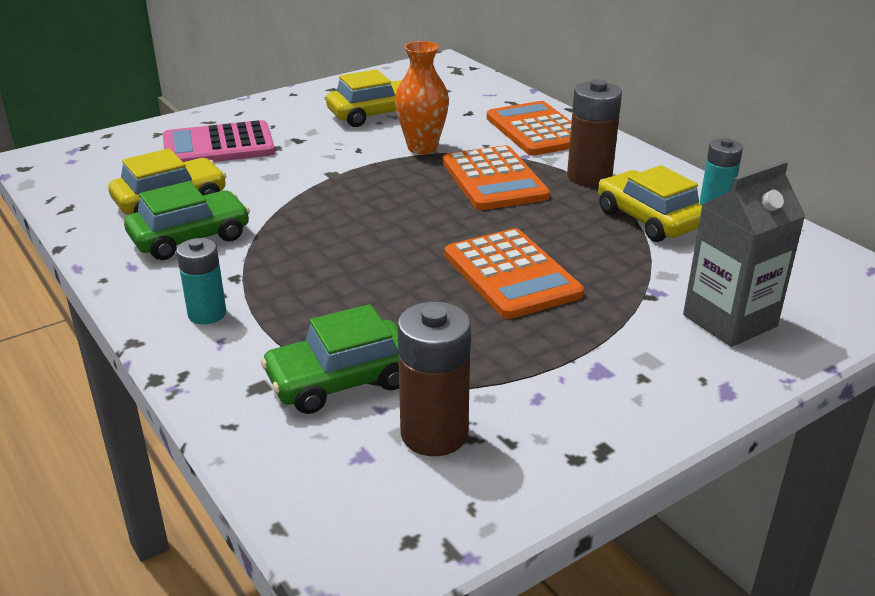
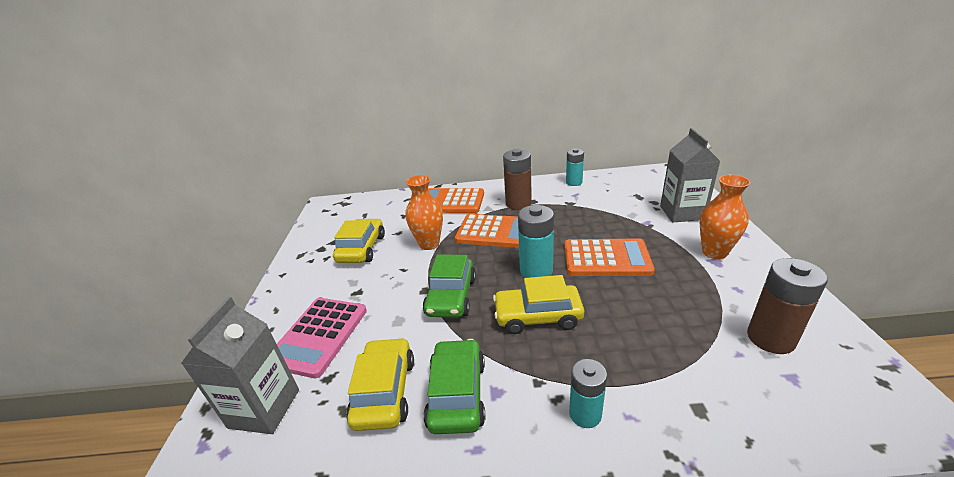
camera: 55 degrees left, 0 degrees up
(120, 158) = (264, 408): none -> grey carton
(341, 380) = (702, 363): green car -> green car (451, 296)
(432, 230) = (536, 270): none -> turquoise battery
(626, 367) = (714, 252): none -> orange vase
(649, 219) = (576, 202): yellow car -> yellow car (537, 316)

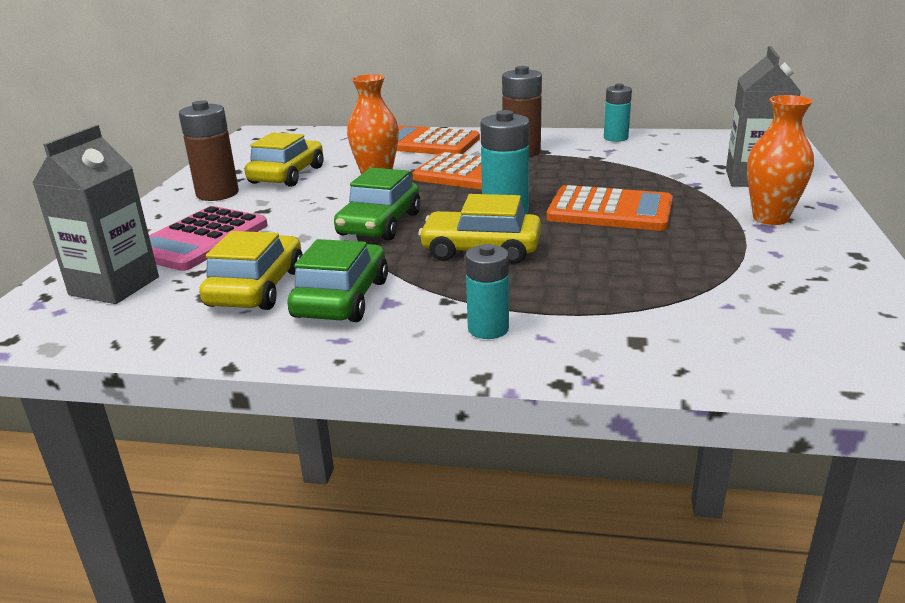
camera: 10 degrees right, 5 degrees down
(770, 338) = (784, 297): brown battery -> brown battery (217, 194)

